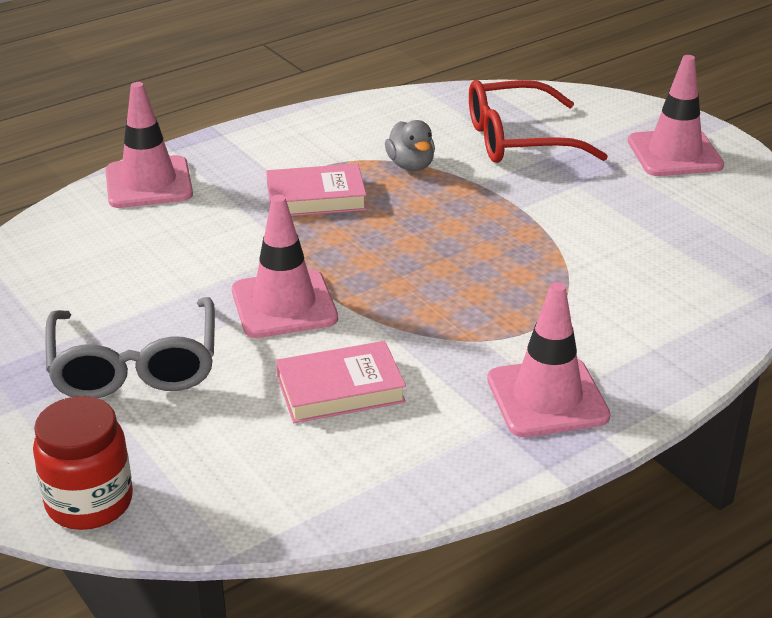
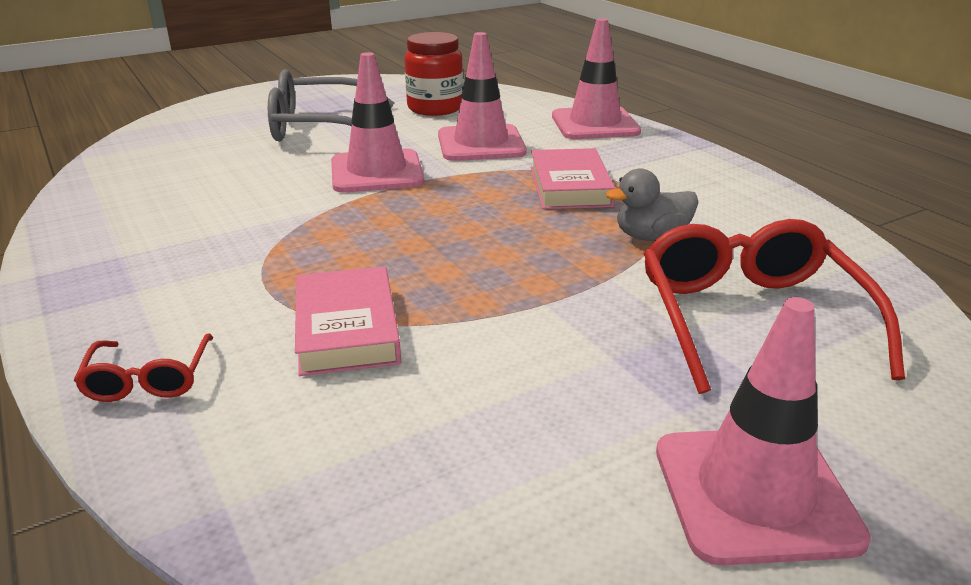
camera: 95 degrees right, 5 degrees down
(89, 502) = (179, 121): red jar -> red jar (435, 108)
(340, 389) = (236, 191): pink book -> pink book (347, 328)
(547, 398) = (138, 285): pink traffic cone -> pink traffic cone (481, 144)
(666, 354) = (148, 379): none -> red glasses

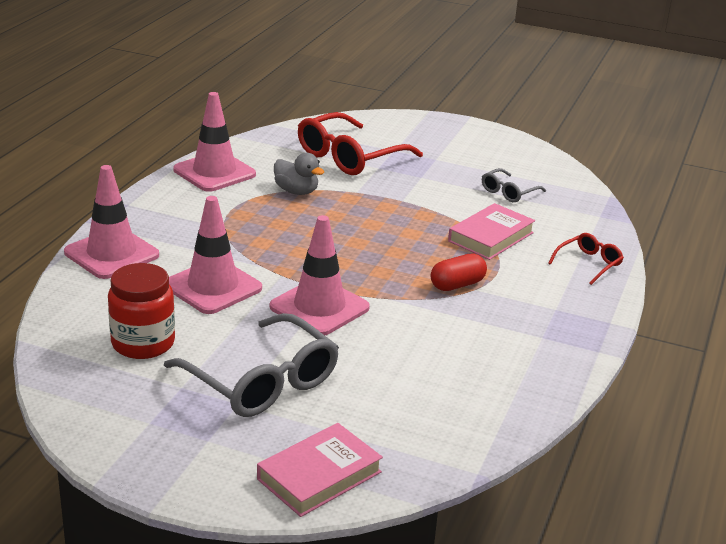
camera: 130 degrees left, 0 degrees up
(290, 251) = (457, 285): none -> red capsule
(454, 432) = (509, 192): none -> grey glasses
(570, 186) = (255, 230): pink book -> pink book (319, 475)
(754, 493) = (458, 142): pink traffic cone -> pink traffic cone (214, 172)

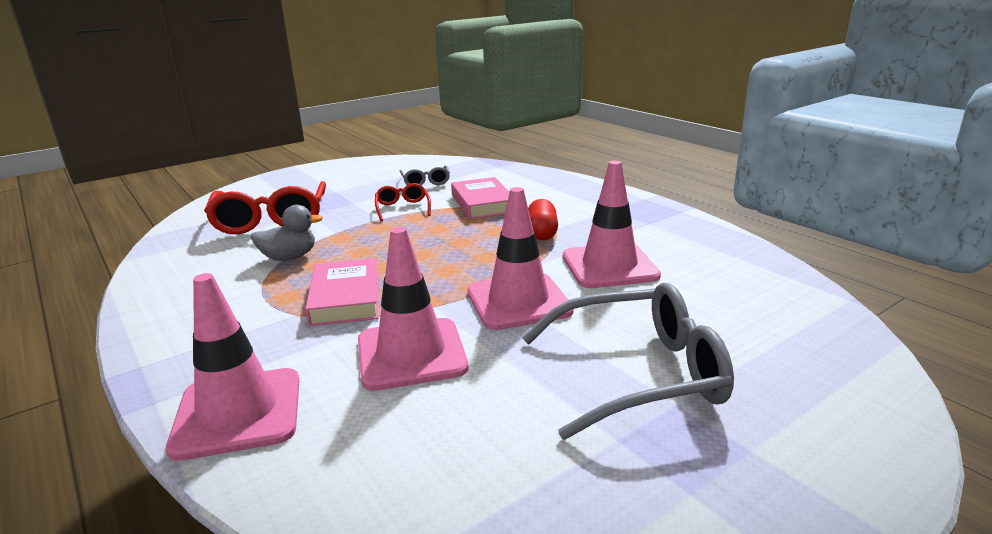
camera: 55 degrees left, 5 degrees down
(143, 343) = (488, 445): red jar -> none
(214, 172) = (175, 289): pink traffic cone -> pink traffic cone (609, 266)
(319, 475) = (845, 385): pink book -> pink book (345, 298)
(588, 264) = (559, 185): red glasses -> red glasses (403, 208)

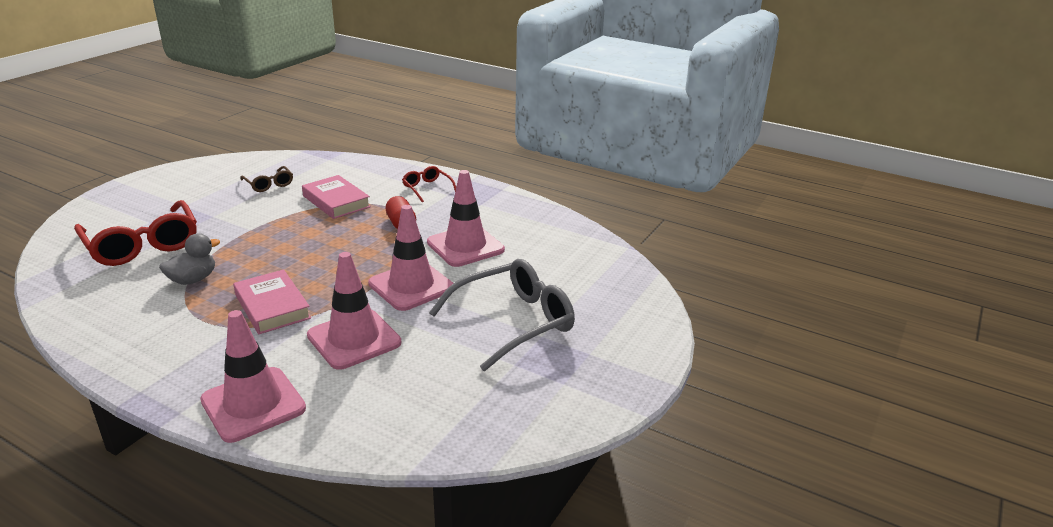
camera: 25 degrees left, 5 degrees up
(403, 208) = (265, 216): red glasses -> red glasses (427, 188)
(425, 182) = (269, 184): grey glasses -> brown glasses

